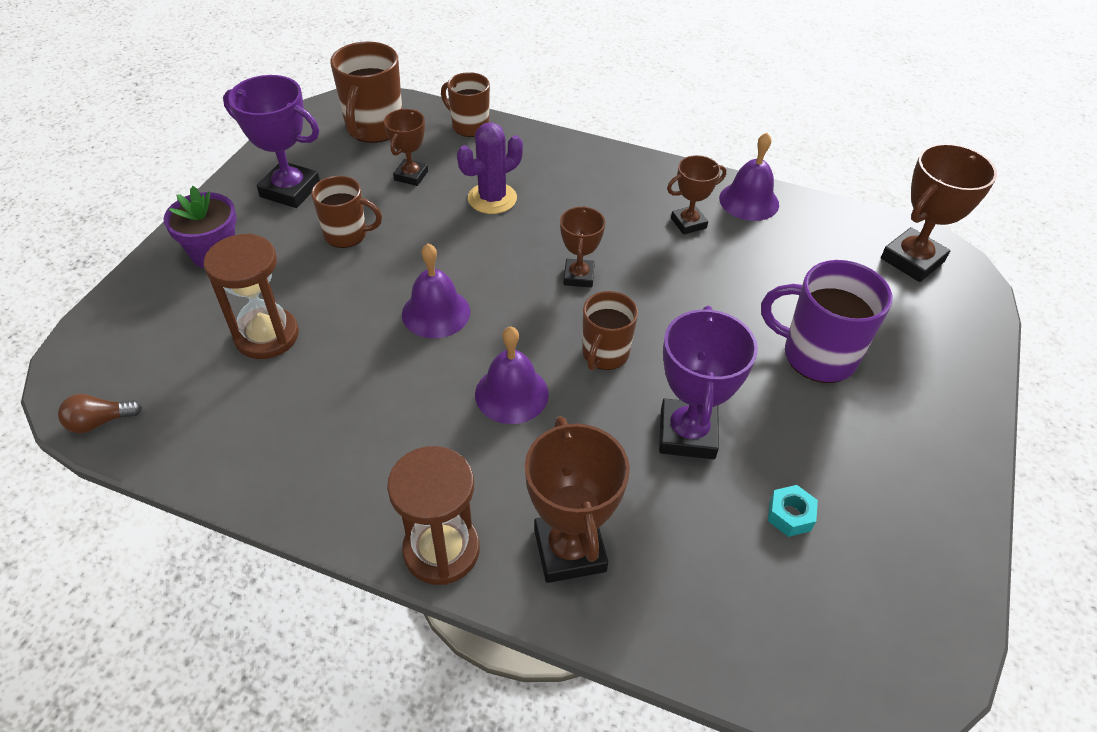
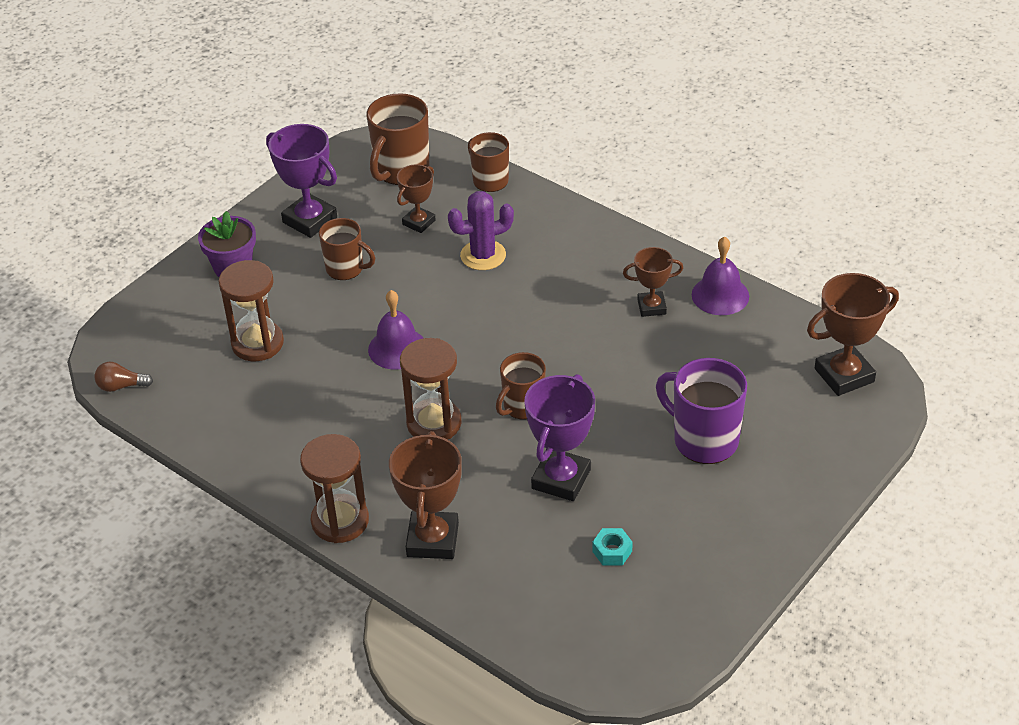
camera: 20 degrees right, 5 degrees down
(511, 394) = (434, 423): purple bell -> brown hourglass
(578, 276) = (530, 338): brown trophy -> none

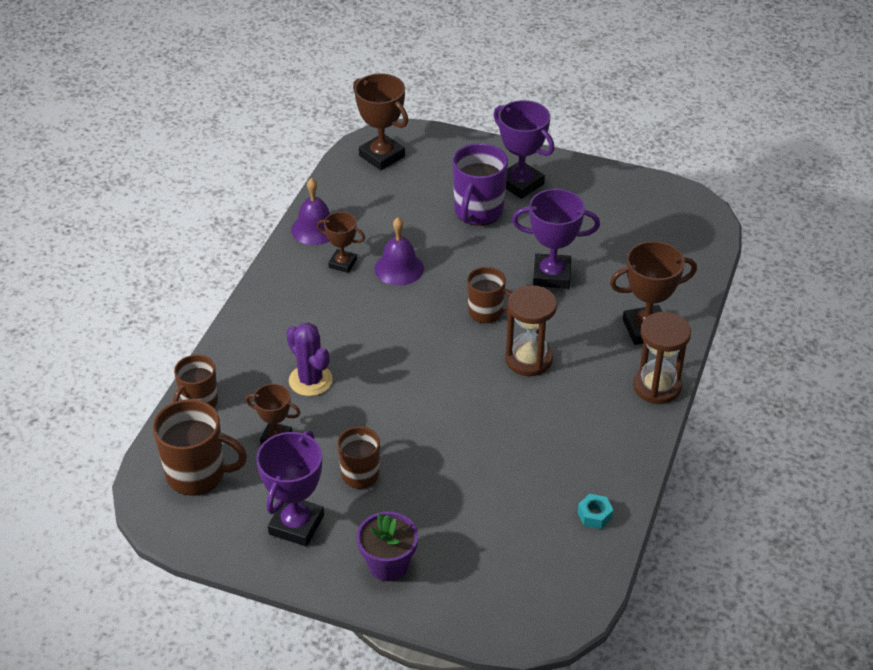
camera: 110 degrees left, 0 degrees up
(121, 386) = (585, 593): brown light bulb -> none
(257, 343) = (485, 507): brown hourglass -> none
(397, 348) = (452, 406): purple bell -> purple bell (399, 268)
(612, 551) = (605, 237): turquoise nut -> turquoise nut (594, 515)
(651, 307) = (342, 263): brown trophy -> brown trophy turned 45 degrees counterclockwise
(747, 495) = (520, 184): none -> purple trophy

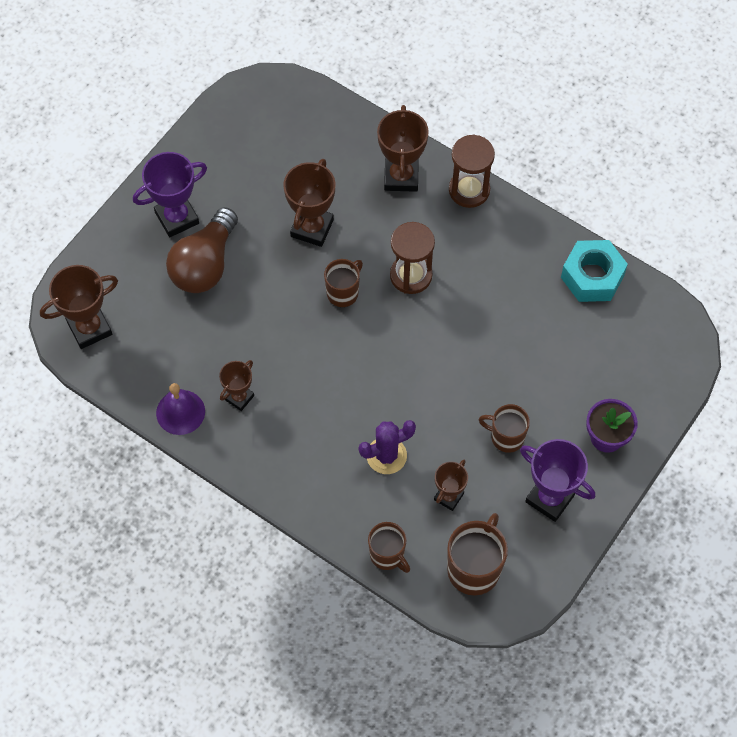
camera: 75 degrees left, 20 degrees up
(399, 268) = (262, 350): purple bell -> none
(478, 212) = (205, 264): purple mug -> brown light bulb
(551, 275) = (312, 228): purple trophy -> brown trophy
(594, 515) = (592, 276): turquoise nut -> turquoise nut, size x2.23

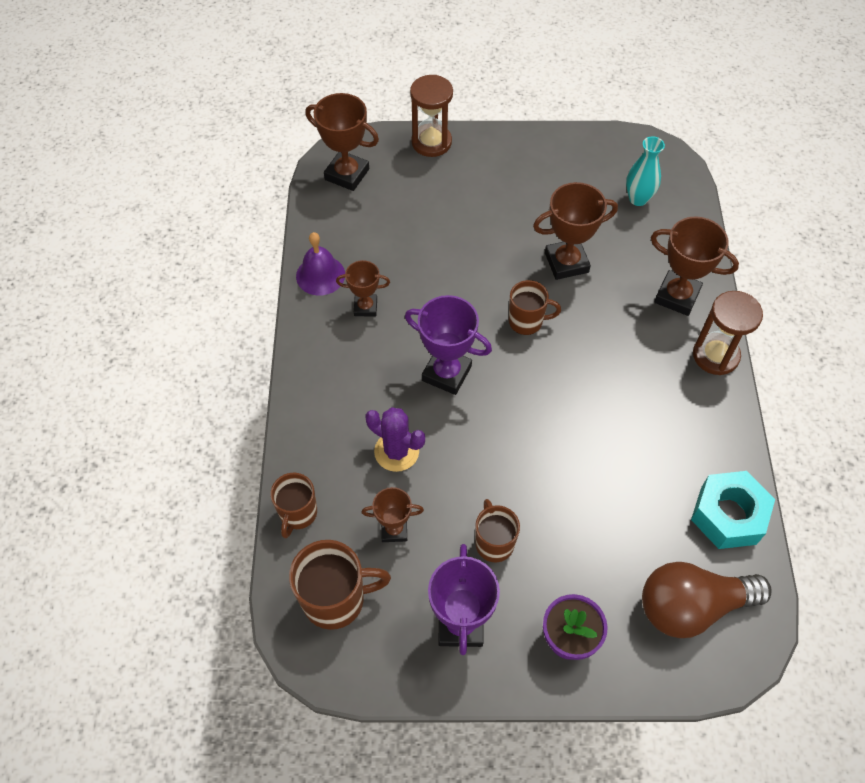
camera: 55 degrees right, 5 degrees down
(177, 218) = (491, 170): purple trophy -> purple trophy (446, 373)
(205, 264) = (466, 212): brown light bulb -> brown light bulb (691, 606)
(293, 136) = (638, 199): none -> turquoise vase
(401, 177) = (677, 296): brown trophy -> brown trophy turned 60 degrees clockwise
(411, 275) = (589, 362): brown hourglass -> brown hourglass (431, 142)

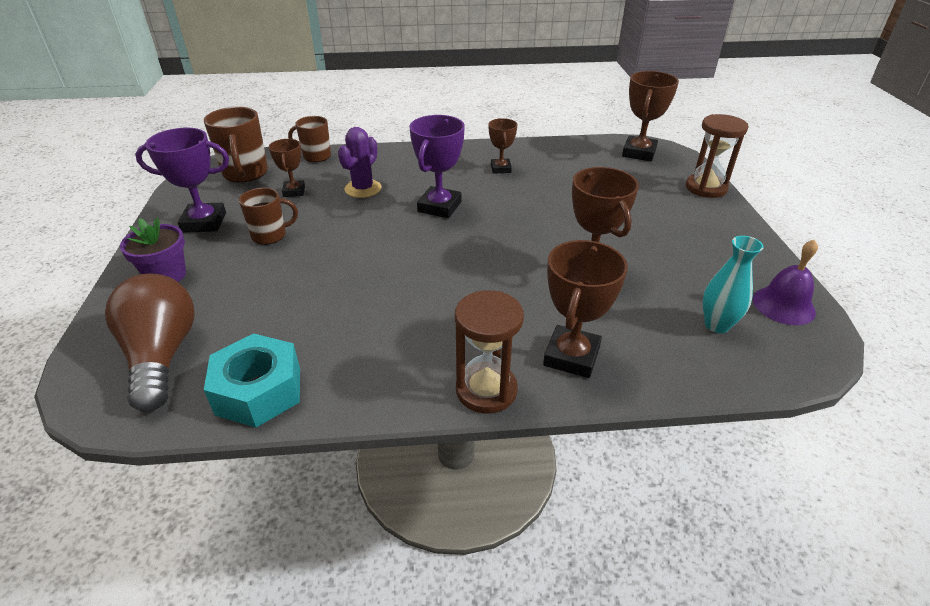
camera: 85 degrees right, 20 degrees down
(320, 275) = (527, 149): purple bell -> purple bell (783, 305)
(526, 321) = (505, 246): brown mug -> none

